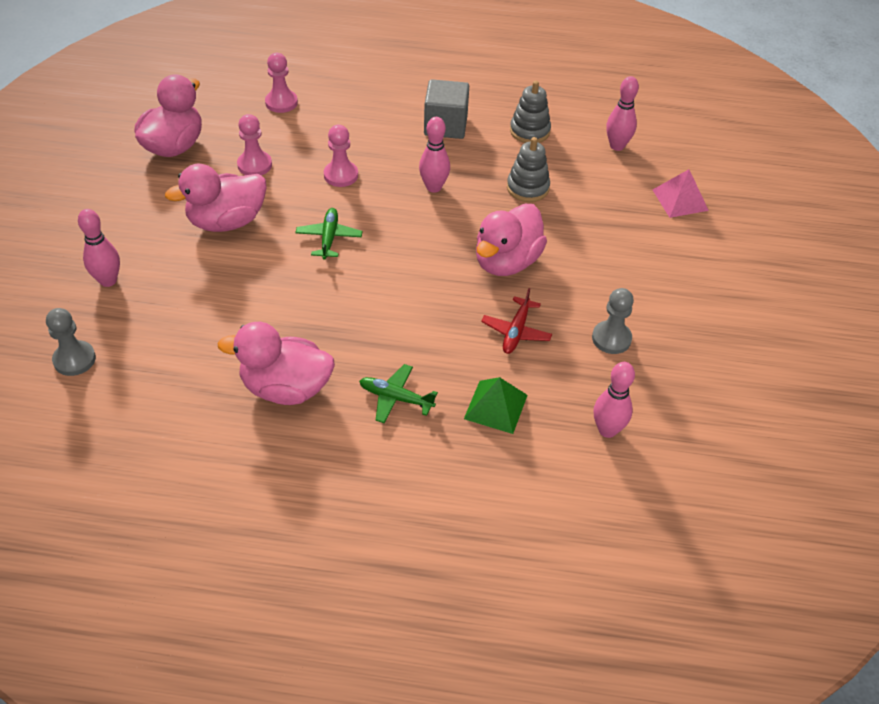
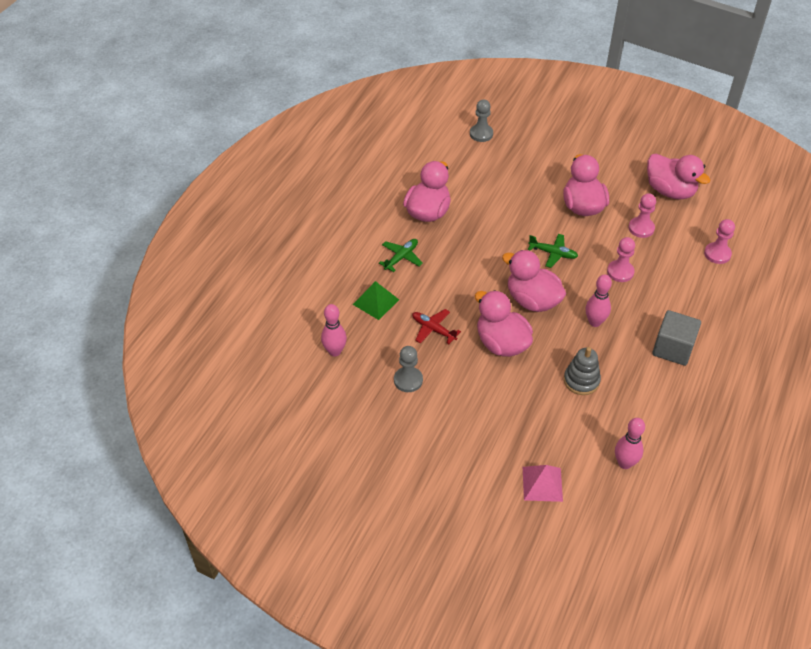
camera: 110 degrees right, 0 degrees up
(108, 280) = (541, 150): pink bowling pin -> none
(422, 245) = (532, 300): none -> pink duck
(529, 131) = (656, 404): grey stacking toy -> none

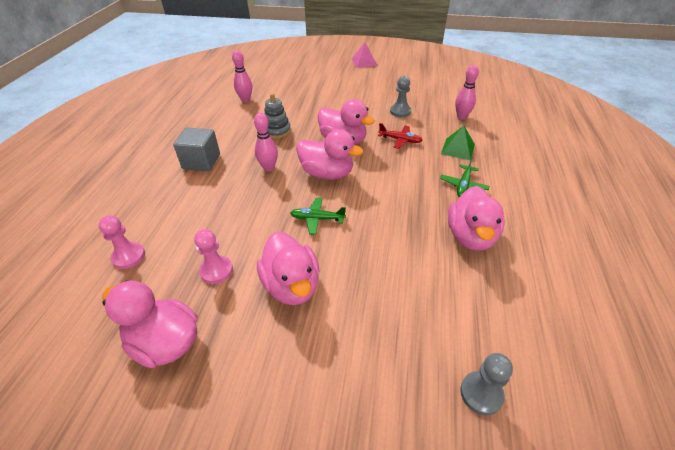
camera: 165 degrees right, 5 degrees down
(542, 483) = (296, 85): pink pyramid -> pink pyramid (364, 62)
(620, 272) = (244, 214): pink pawn -> none

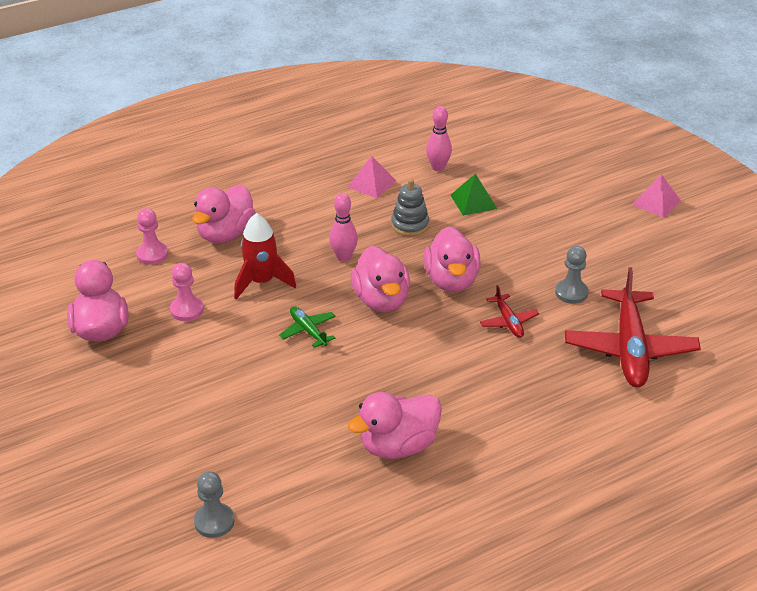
camera: 50 degrees right, 5 degrees down
(201, 161) = (302, 210): grey cube -> none
(222, 125) = (371, 184): none -> pink pyramid
(241, 215) = (262, 282): none -> red rocket
(291, 285) = (215, 361): pink duck -> pink duck (225, 234)
(458, 149) = (548, 375): green pyramid -> green pyramid (473, 201)
(461, 117) = (629, 349): pink bowling pin -> red plane
(463, 185) = (479, 407): green plane -> none

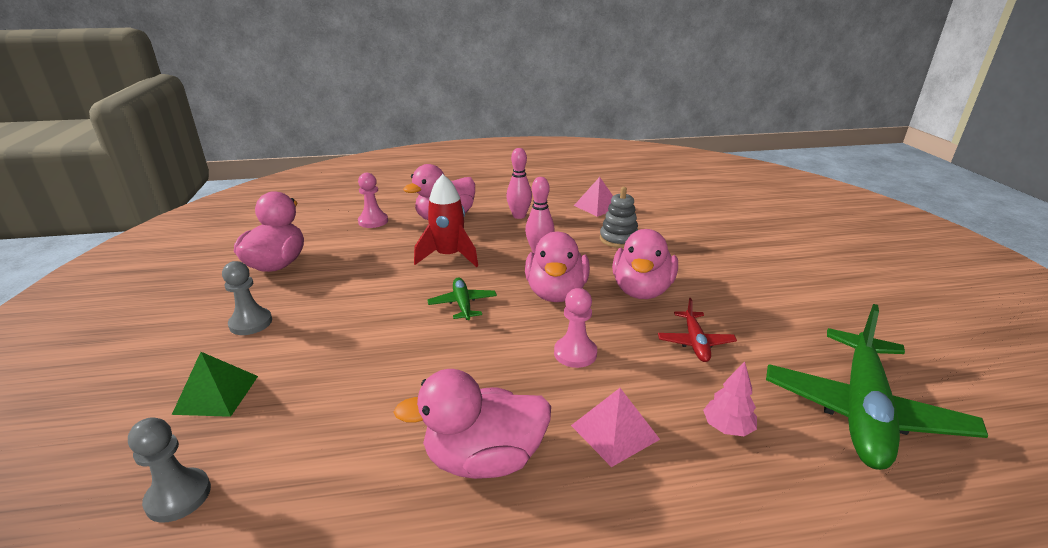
camera: 20 degrees right, 10 degrees down
(187, 310) = (364, 264): pink pawn -> pink pawn (575, 353)
(438, 167) = (665, 205): pink bowling pin -> pink bowling pin (519, 216)
(473, 201) = (691, 233): green pyramid -> green pyramid (216, 394)
(546, 383) = (727, 428): none -> pink tree
(571, 293) = (784, 329): grey pawn -> grey pawn (251, 323)
(629, 349) = (862, 411): red plane -> green plane
(656, 202) = (902, 264): pink pyramid -> pink pyramid (614, 432)

